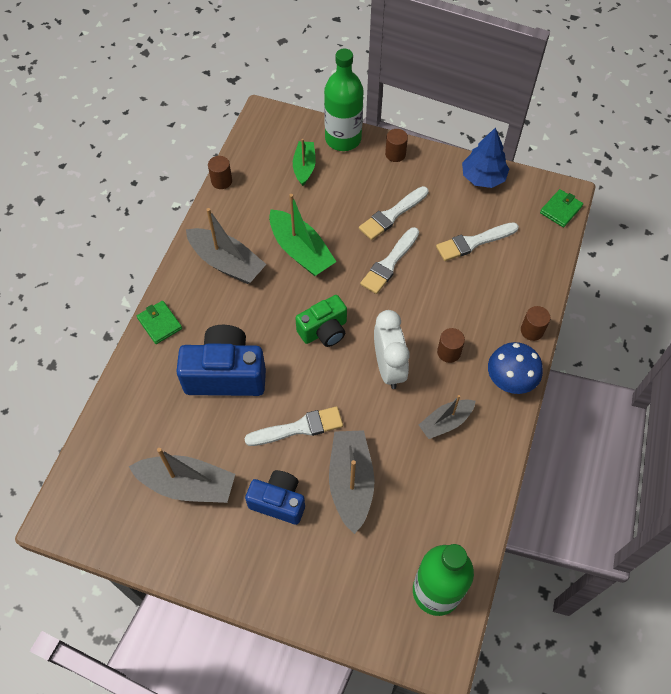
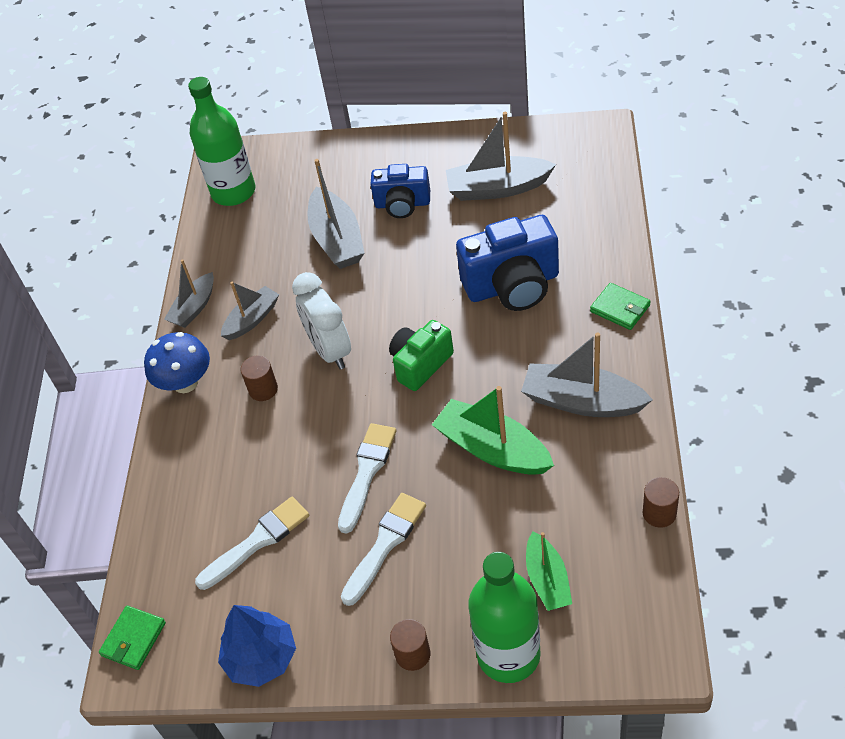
camera: 170 degrees right, 10 degrees down
(299, 428) = (408, 265): white brush -> none
(494, 454) = (194, 308): none -> grey boat
(532, 330) = (164, 447): brown cylinder -> none

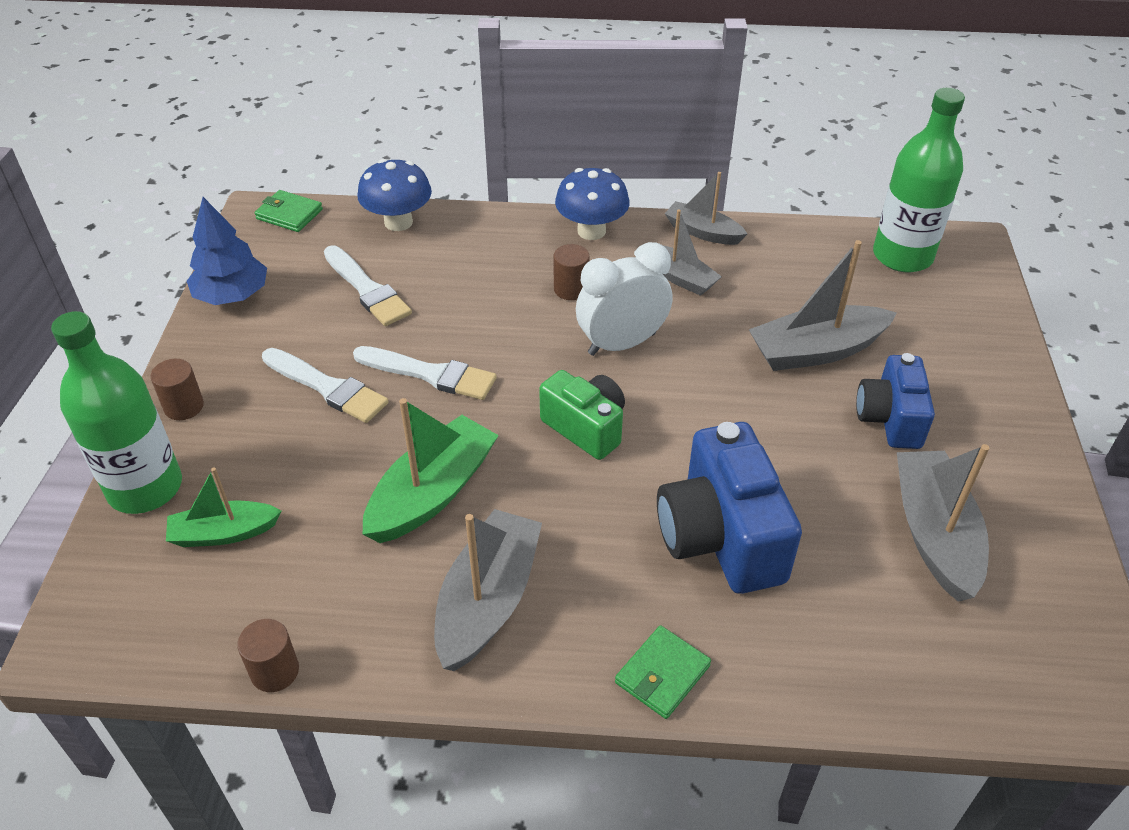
camera: 85 degrees right, 5 degrees down
(157, 535) = (398, 222): none -> blue mushroom

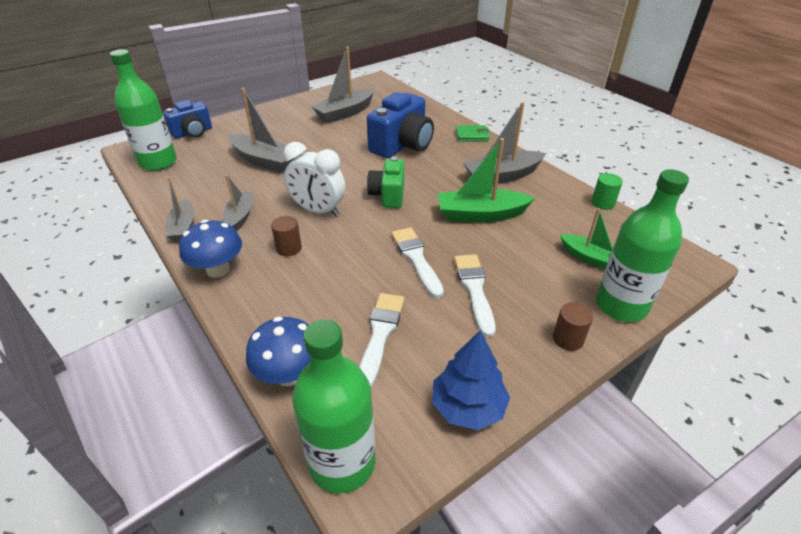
camera: 130 degrees left, 5 degrees down
(275, 671) = (602, 203): brown cylinder -> green cylinder
(289, 214) = (342, 463): green wallet -> green bottle
(890, 419) = (292, 134): blue camera -> blue camera (192, 133)

